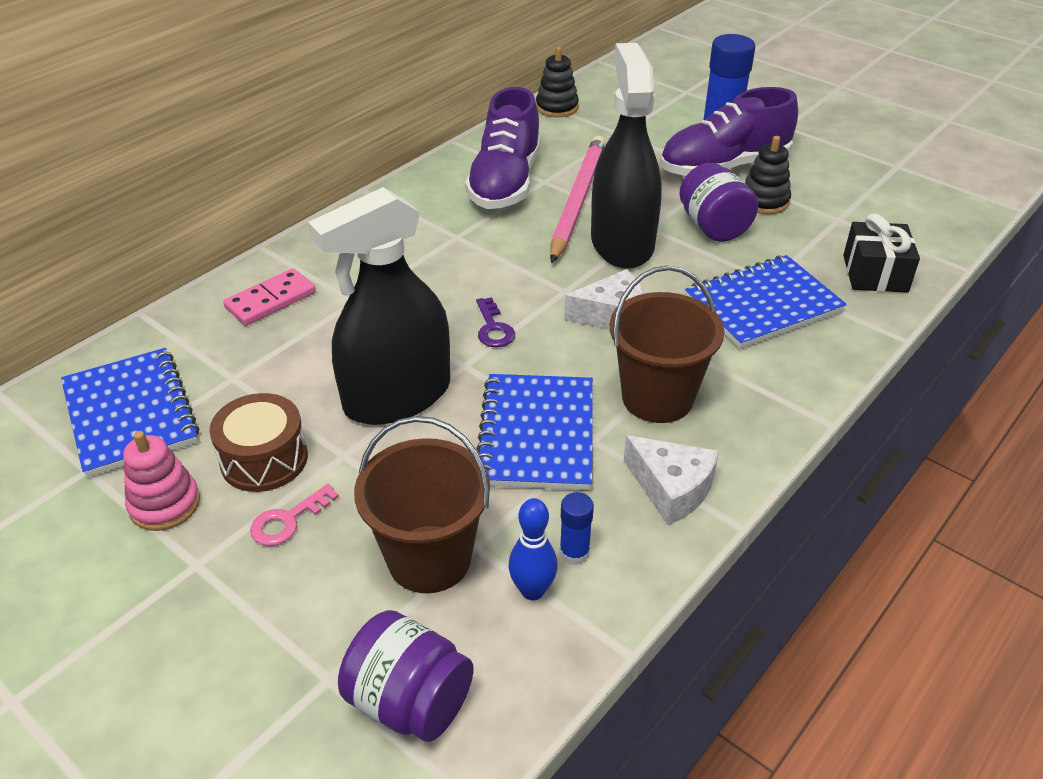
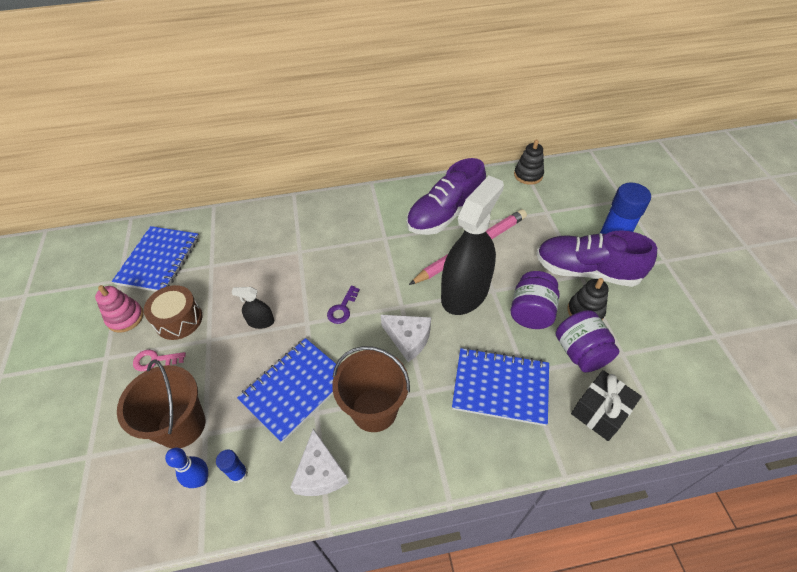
camera: 40 degrees right, 10 degrees up
(271, 300) = (267, 229): pink domino -> none
(397, 396) = (261, 322): black spray bottle -> black spray bottle, size x0.42
(409, 701) = (100, 495): purple jar -> purple jar (580, 352)

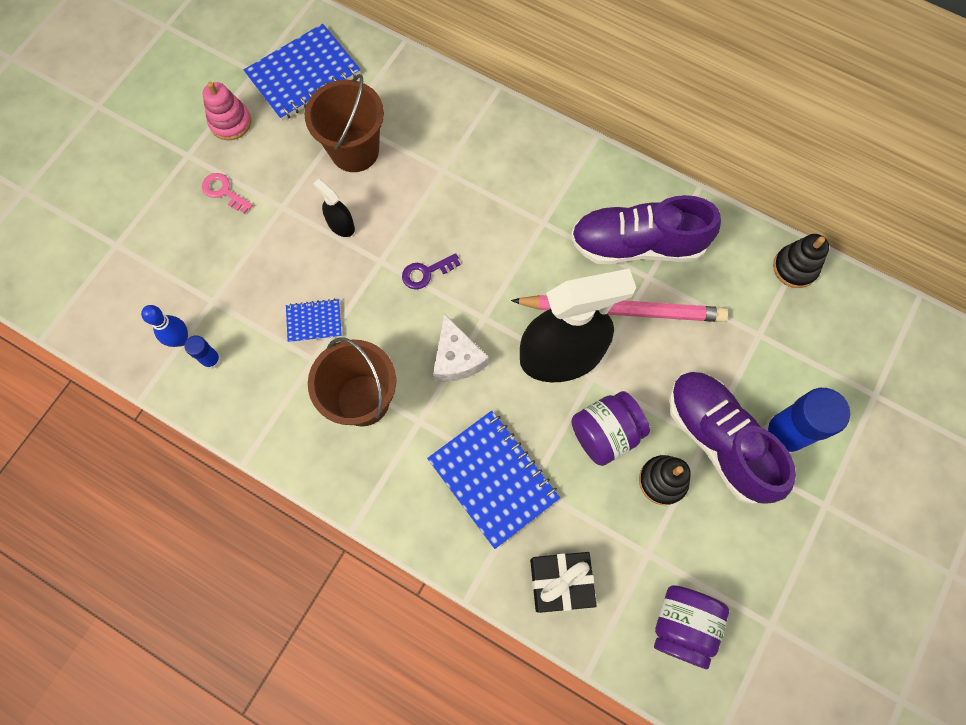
camera: 40 degrees right, 20 degrees up
(179, 320) = (272, 162): brown drum -> none
(181, 425) = (200, 277): brown bucket -> brown bucket (354, 151)
(295, 389) = (314, 321): blue notebook -> blue notebook, size x0.51
(320, 473) = (272, 416): white cheese -> none
(580, 352) = (607, 515): purple jar -> purple jar (682, 625)

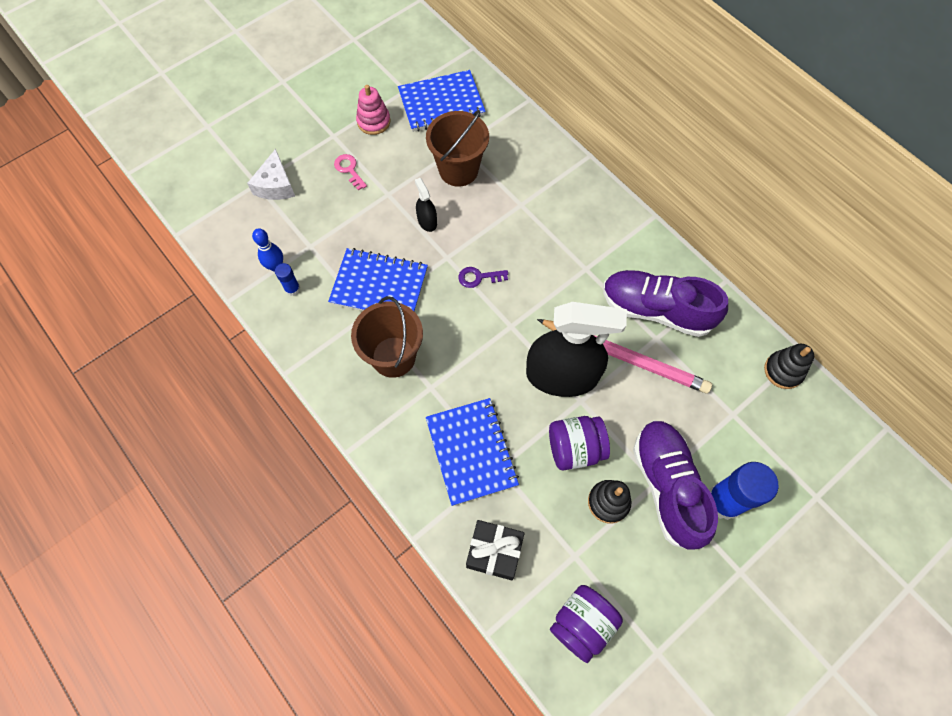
camera: 20 degrees right, 5 degrees down
(314, 321) = (379, 286): blue notebook -> blue notebook, size x1.96
(457, 358) = (478, 349): white cheese -> white cheese (276, 185)

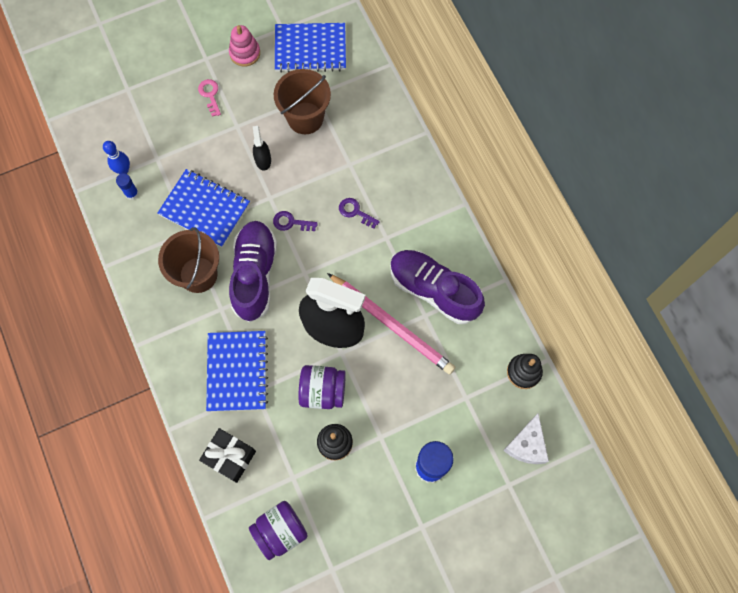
camera: 15 degrees right, 5 degrees up
(276, 185) = (143, 94): white cheese -> white cheese (527, 445)
(544, 250) = (355, 212): none -> purple key
(667, 486) = (387, 442): purple shoe -> purple shoe (255, 275)

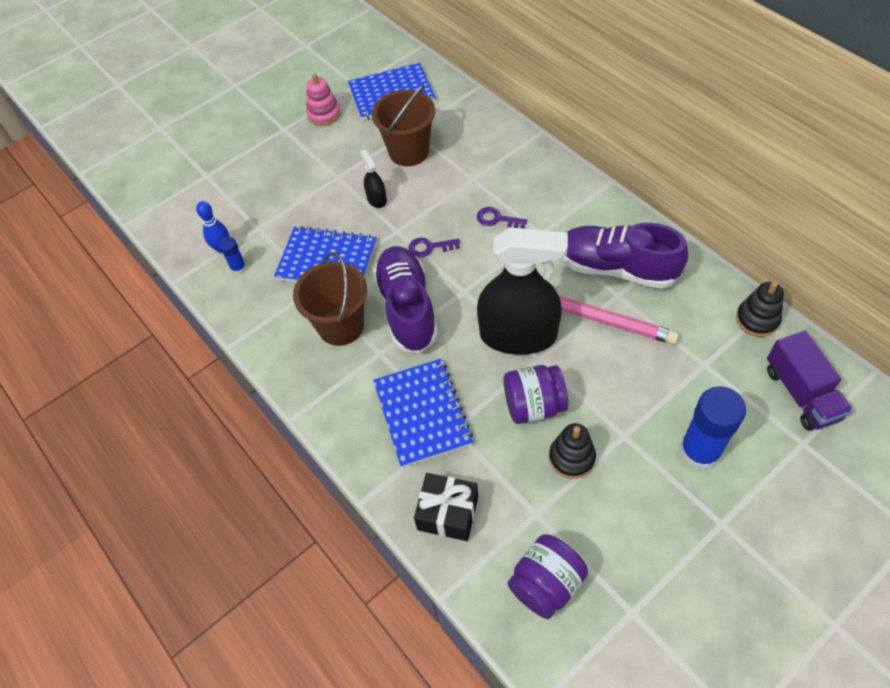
camera: 10 degrees left, 15 degrees down
(210, 95) = (298, 158): pink key -> none
(527, 445) = (801, 393): white cheese -> purple truck

